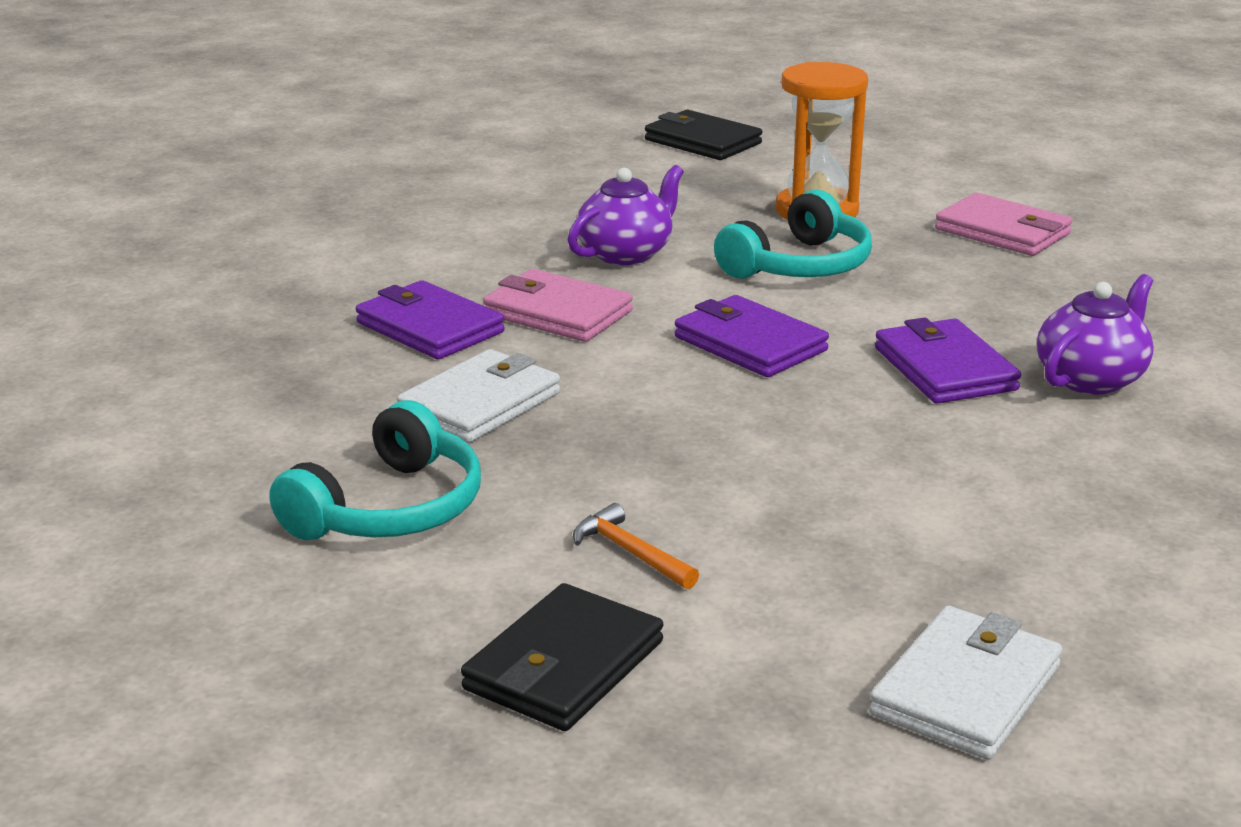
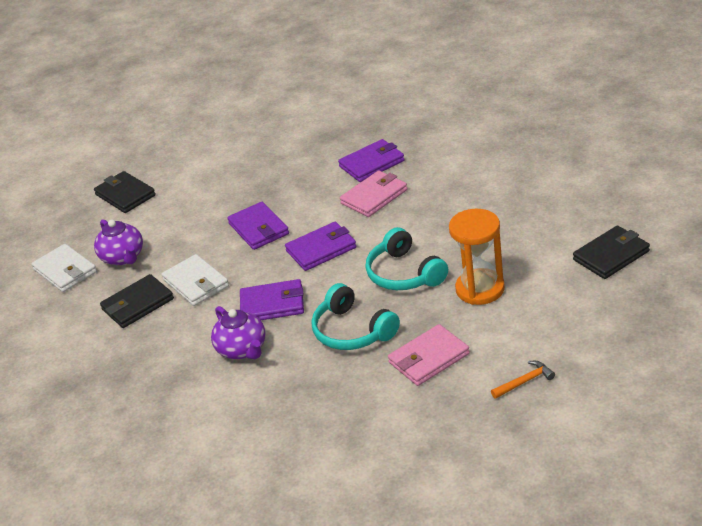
camera: 110 degrees right, 10 degrees up
(389, 509) = (230, 160): turquoise headphones -> turquoise headphones (352, 331)
(480, 404) = (297, 177): white wallet -> white wallet (196, 283)
(626, 254) = (437, 218): purple teapot -> purple teapot (123, 257)
(630, 552) = (176, 209): orange hammer -> orange hammer (524, 381)
(694, 421) = (259, 229): none -> purple wallet
(1034, 530) = (137, 304): none -> black wallet

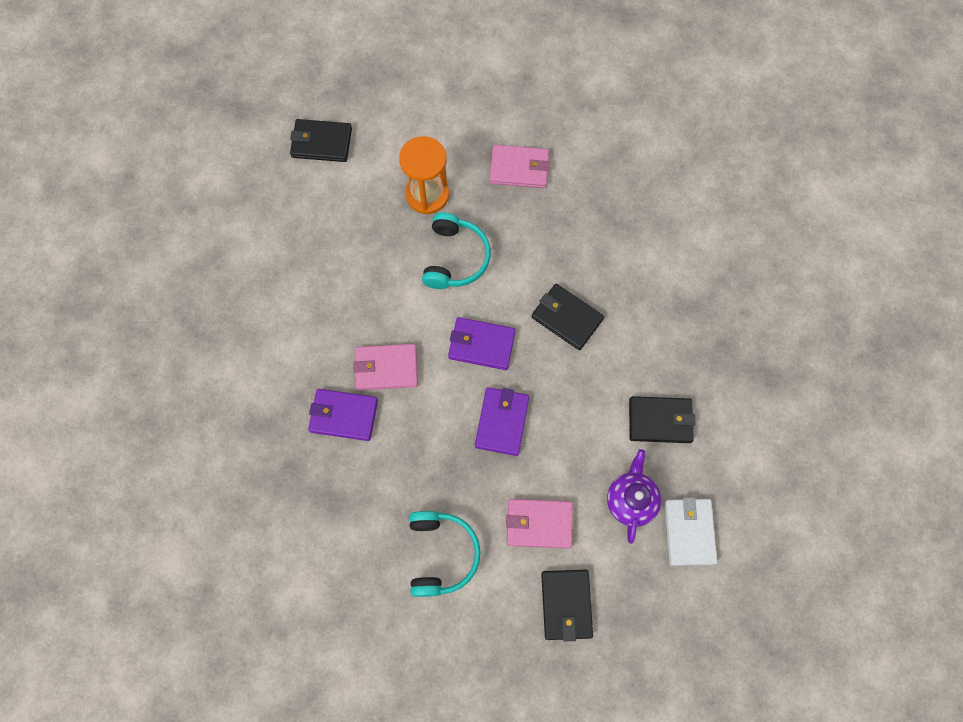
camera: 145 degrees left, 35 degrees up
(179, 209) = (539, 524): none -> pink wallet
(196, 283) = (600, 401): white wallet -> none
(242, 349) = (623, 292): purple teapot -> none
(272, 304) = (566, 318): purple wallet -> black wallet
(352, 331) = (540, 237): turquoise headphones -> turquoise headphones (441, 554)
(524, 381) = (487, 100): orange hammer -> none

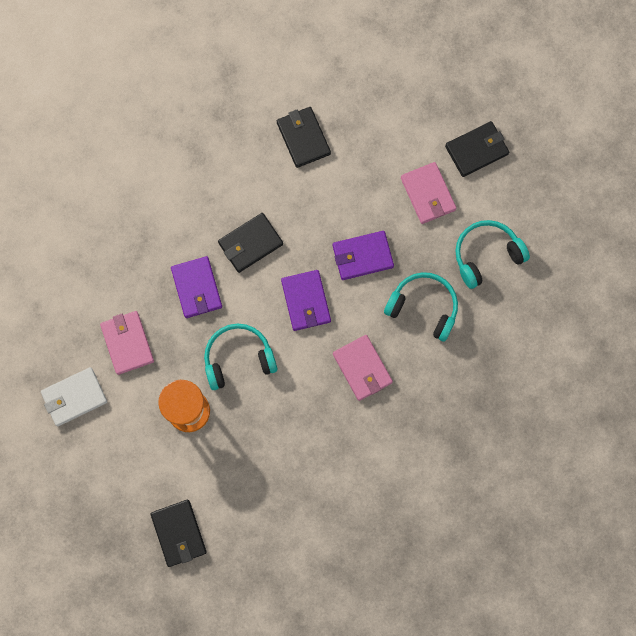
camera: 115 degrees left, 5 degrees up
(343, 415) = (418, 383): purple wallet -> purple wallet (197, 288)
(418, 458) = (423, 307): none -> turquoise headphones
(566, 318) = (250, 243): black wallet -> black wallet turned 45 degrees clockwise
(631, 500) = (376, 135): purple teapot -> none
(689, 532) = (380, 85): white wallet -> white wallet (74, 397)

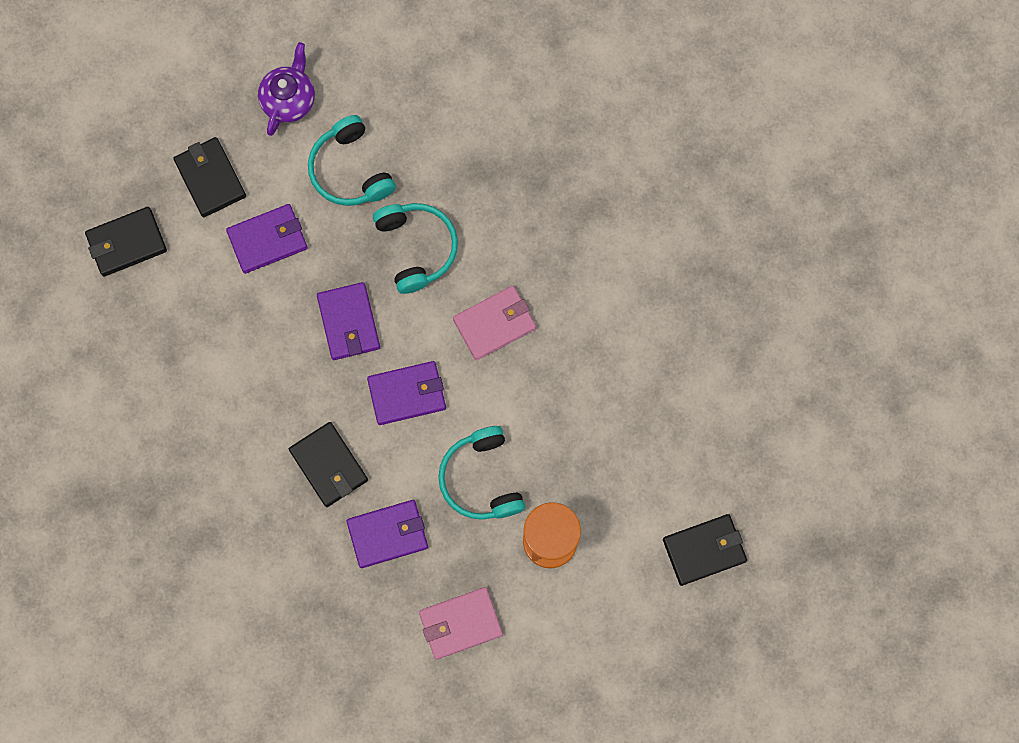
camera: 90 degrees left, 0 degrees up
(74, 397) = (532, 691): white wallet -> none
(303, 138) = (185, 397): black wallet -> black wallet (126, 243)
(423, 307) = (416, 248): turquoise headphones -> turquoise headphones turned 135 degrees clockwise
(428, 194) = (268, 240): pink wallet -> purple wallet
(543, 207) = (289, 100): none -> purple teapot

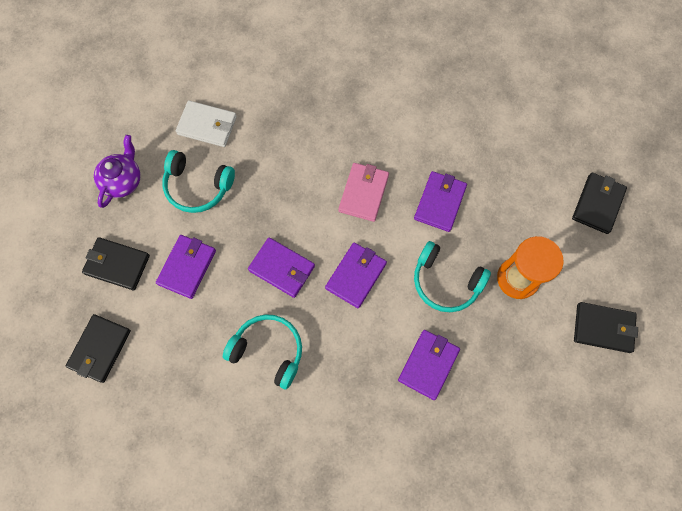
camera: 45 degrees left, 5 degrees down
(289, 100) = (123, 181): purple teapot -> purple teapot turned 45 degrees clockwise
(329, 465) = (354, 359): black wallet -> black wallet (603, 328)
(416, 248) = (278, 193): turquoise headphones -> turquoise headphones (268, 351)
(417, 116) = (207, 125): none -> white wallet
(460, 623) = (521, 373): pink wallet -> none
(556, 402) = (440, 202): none -> purple wallet

